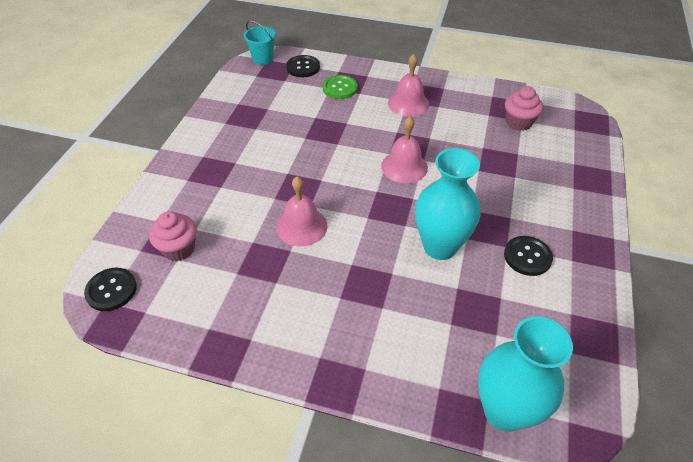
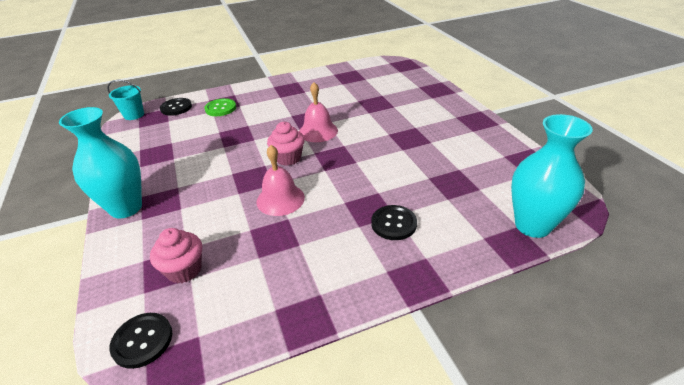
camera: 35 degrees left, 10 degrees down
(408, 103) = (282, 98): pink bell -> none
(440, 246) = (392, 162): turquoise vase -> turquoise vase (126, 208)
(518, 122) = (364, 80): pink cupcake -> pink cupcake (288, 158)
(527, 257) = (448, 141): black button -> black button (394, 223)

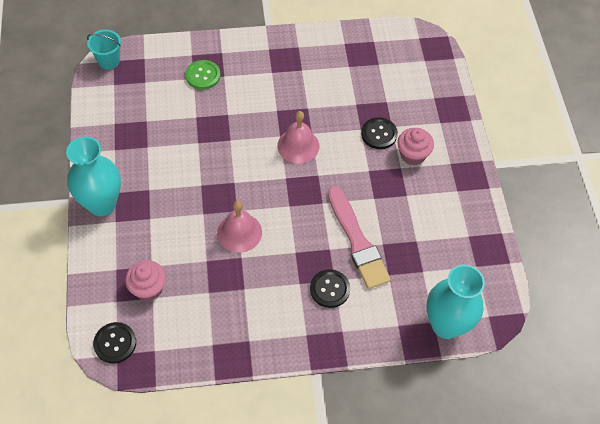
camera: 10 degrees right, 20 degrees up
(176, 108) = (155, 60): black button -> black button (379, 134)
(288, 158) = (258, 179): pink cupcake -> pink cupcake (412, 155)
(402, 181) = (357, 241): none -> pink brush

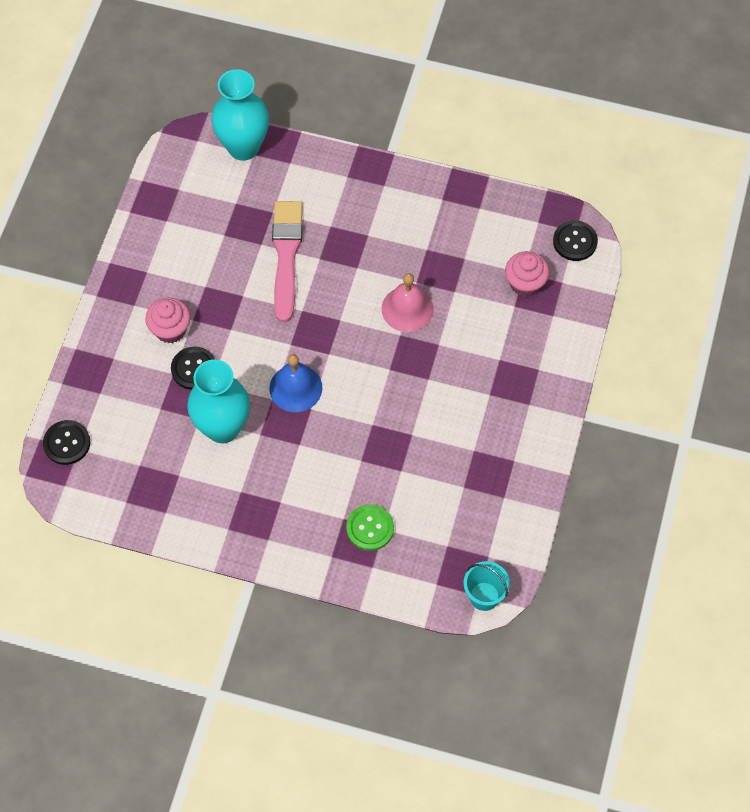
camera: 155 degrees left, 5 degrees up
(102, 204) = (548, 395): turquoise vase -> turquoise vase (223, 428)
(298, 145) = (295, 388): pink bell -> blue bell
(329, 289) = (340, 218): black button -> black button (67, 443)

